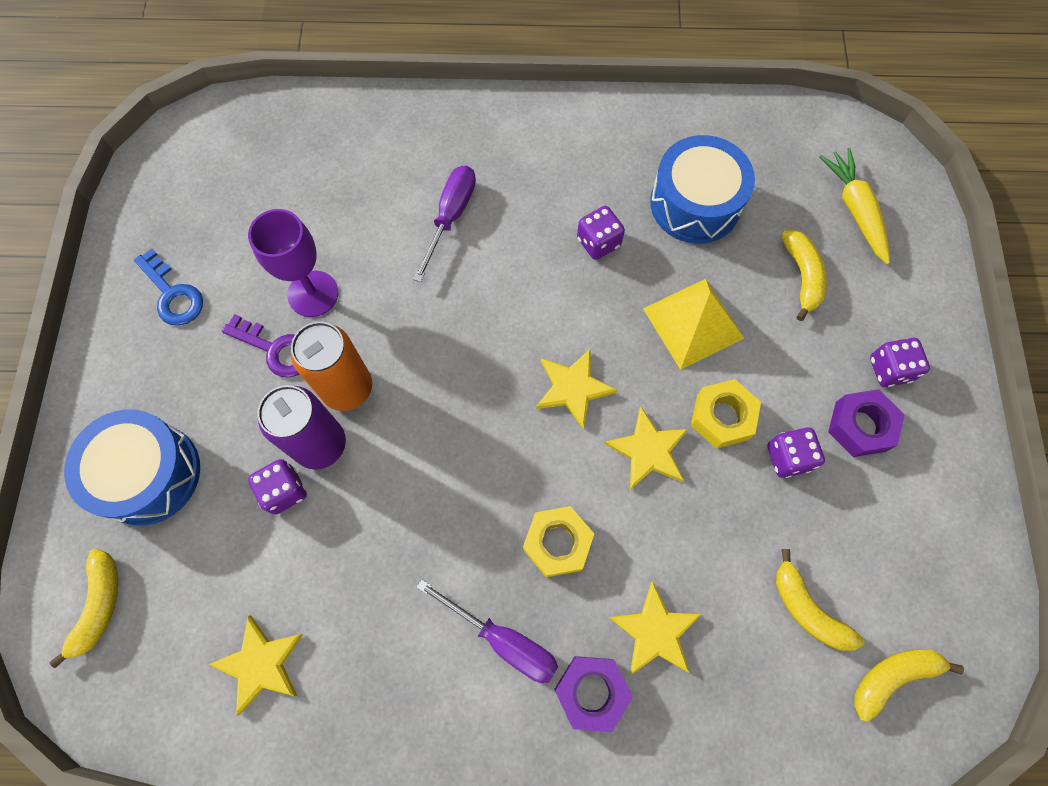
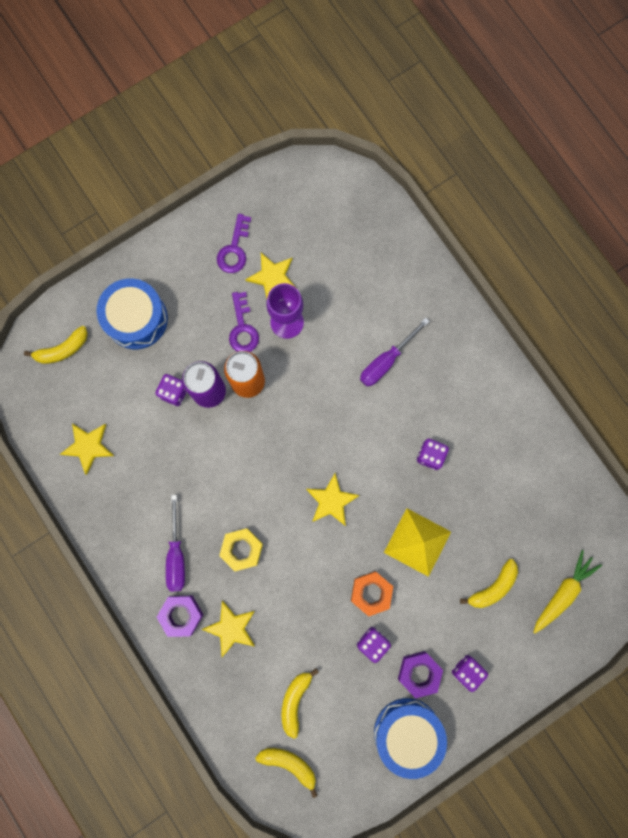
camera: 55 degrees right, 10 degrees up
(173, 294) = (234, 249): blue key -> purple key
(450, 217) = (386, 361): purple screwdriver -> purple screwdriver turned 150 degrees clockwise
(648, 450) = (324, 564): yellow star -> yellow star (272, 277)
(695, 203) = (497, 495): blue drum -> blue drum (407, 733)
(722, 417) = (371, 593): yellow nut -> orange nut

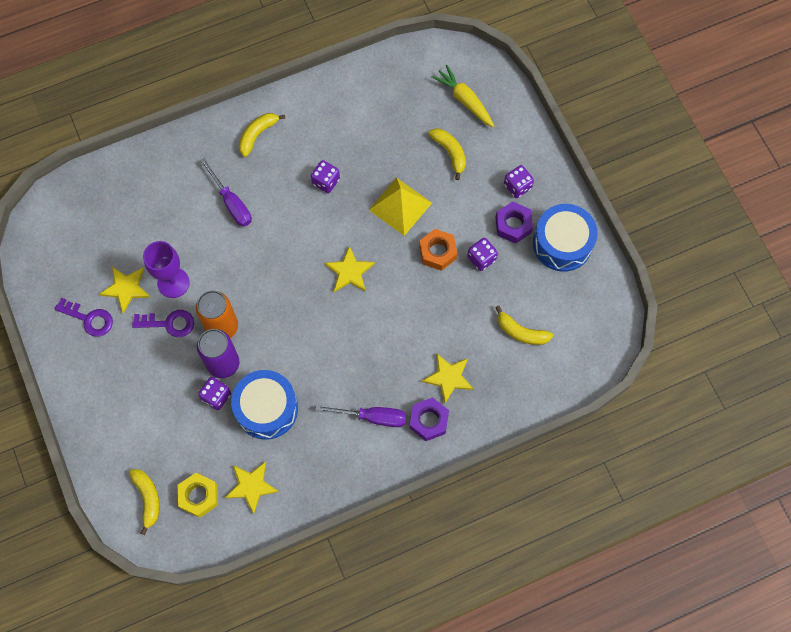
camera: 80 degrees left, 10 degrees down
(136, 319) = (134, 422): blue drum -> blue drum (266, 408)
(242, 549) = (378, 357): yellow nut -> yellow nut (199, 496)
(289, 764) = (575, 346): yellow banana -> yellow banana (257, 135)

